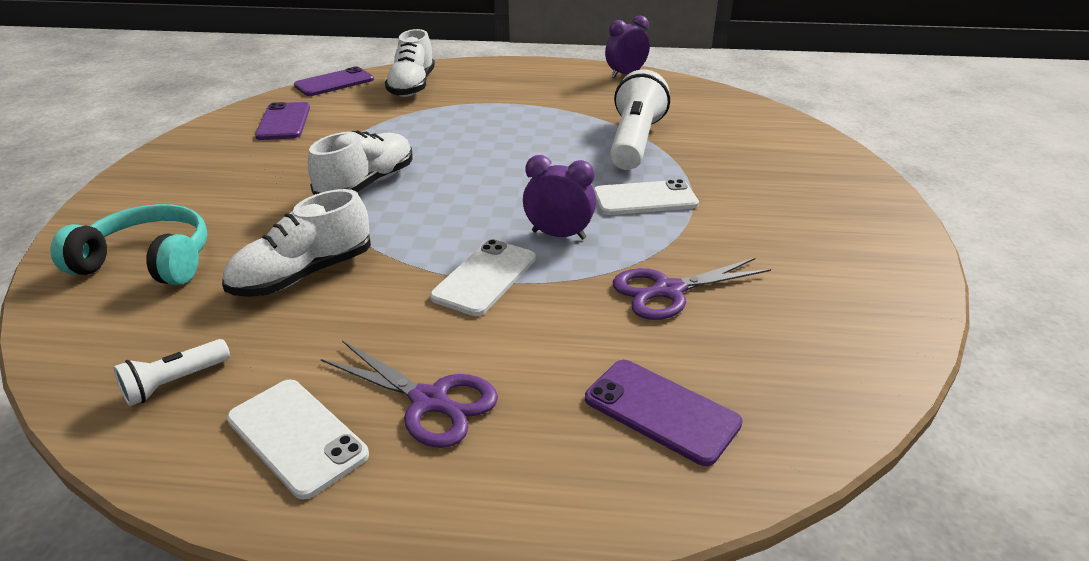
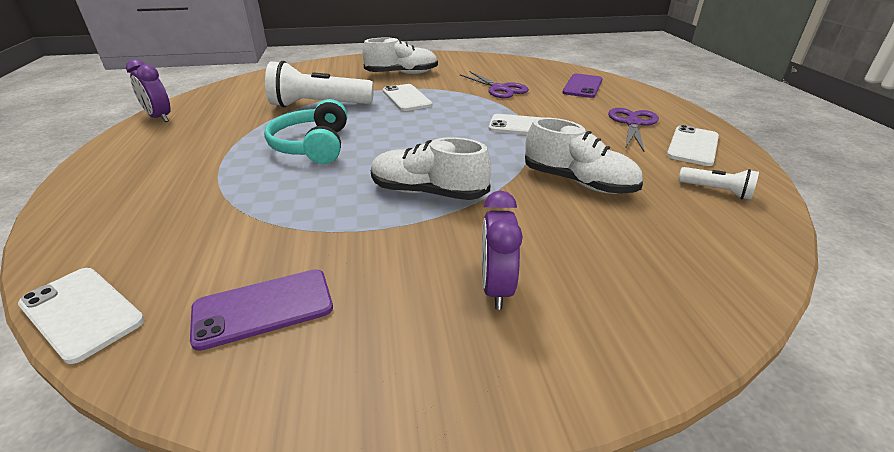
camera: 105 degrees left, 0 degrees up
(148, 262) = (638, 266): turquoise headphones -> turquoise headphones (313, 146)
(334, 83) = (82, 312): purple phone -> white phone
(412, 86) = (141, 228): white shoe -> white shoe (402, 74)
(558, 235) = (464, 114): purple clock -> purple clock (496, 288)

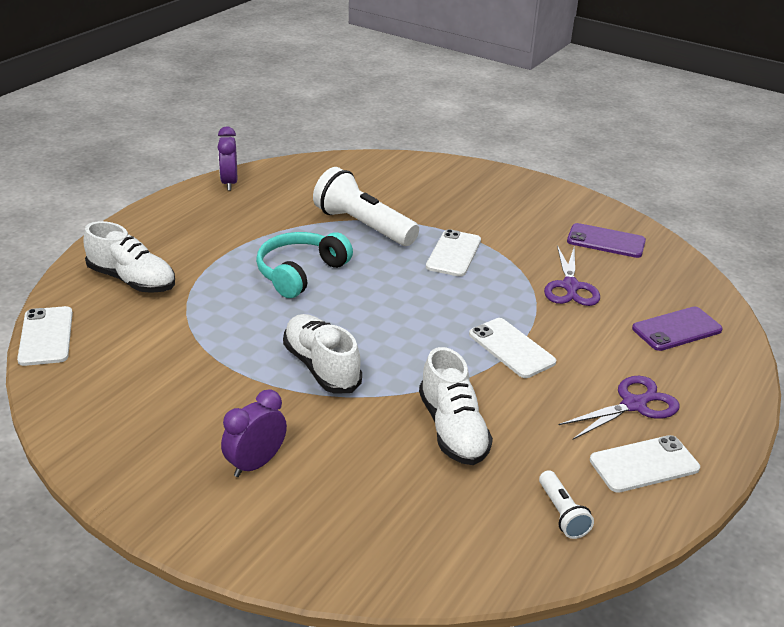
camera: 40 degrees right, 0 degrees up
(263, 308) = (123, 389): purple phone -> purple phone (606, 241)
(402, 74) = (499, 216): white shoe -> white shoe (132, 280)

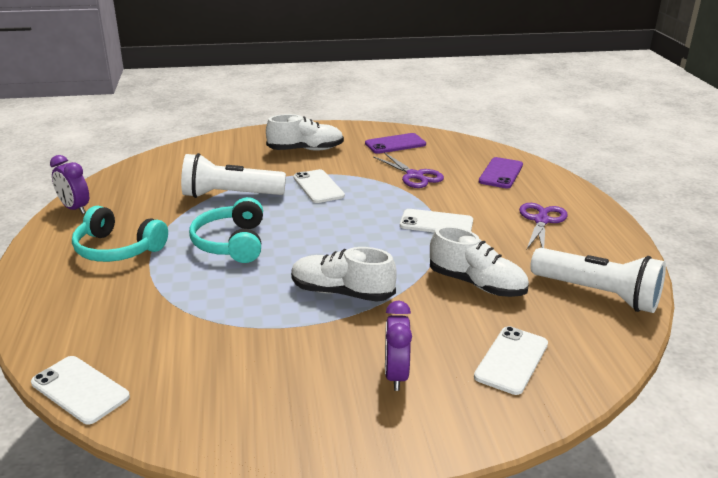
camera: 40 degrees left, 5 degrees down
(132, 280) = (96, 310): white shoe -> white shoe (305, 150)
(212, 235) = (118, 249): none -> turquoise headphones
(562, 513) = (597, 294): white flashlight -> white flashlight, size x2.10
(644, 464) = (592, 247): white phone -> white phone (511, 360)

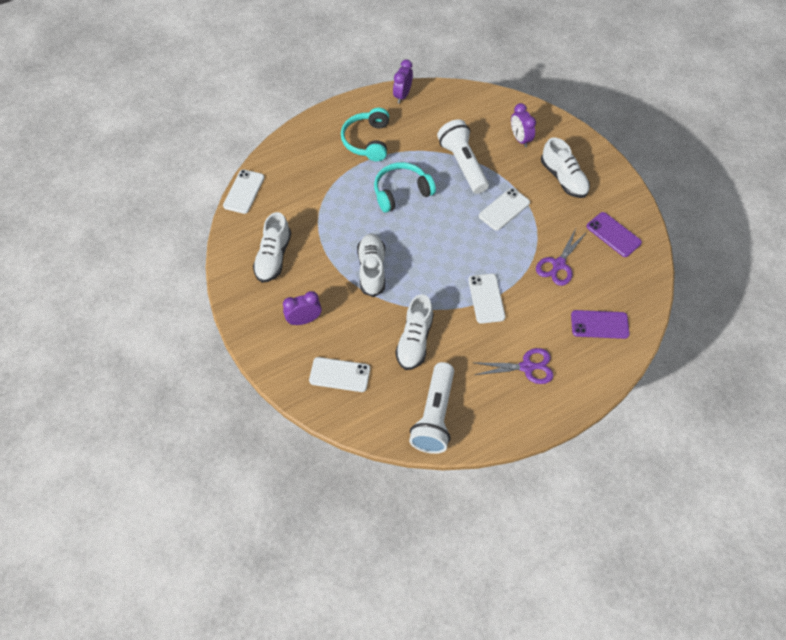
camera: 70 degrees right, 30 degrees up
(230, 158) = (520, 139): none -> purple clock
(250, 383) = (273, 257): none -> white shoe

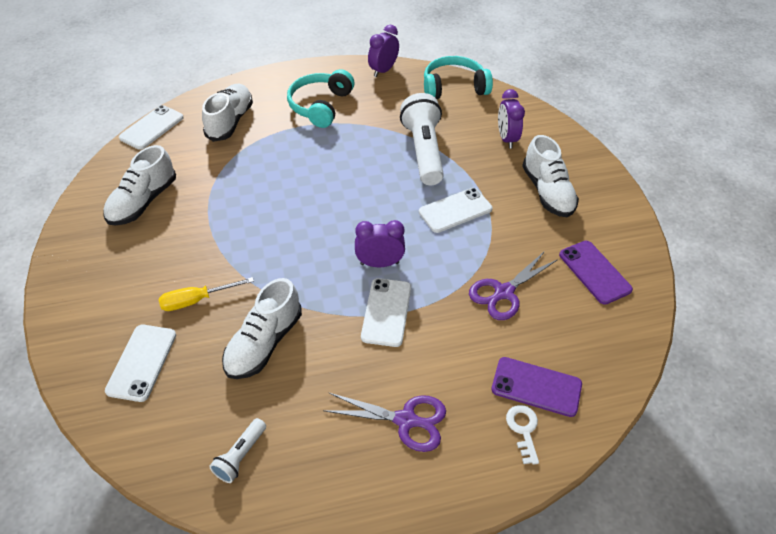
camera: 15 degrees right, 10 degrees down
(304, 320) = (136, 282): purple clock -> purple clock (379, 263)
(339, 375) = (141, 362): white phone -> white phone turned 75 degrees clockwise
(354, 322) = (197, 300): none -> yellow screwdriver
(372, 269) = (253, 242): white shoe -> white shoe (230, 121)
(401, 192) = (334, 165): turquoise headphones -> turquoise headphones (454, 87)
(434, 416) = (240, 456): white flashlight -> white flashlight, size x0.48
(600, 354) = (523, 430): none -> white key

